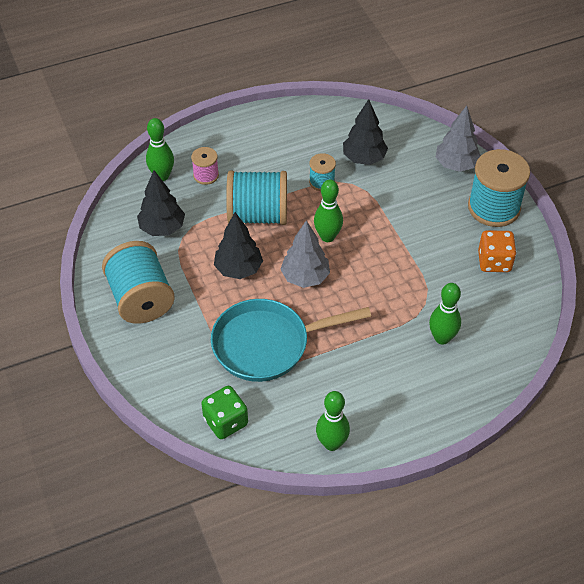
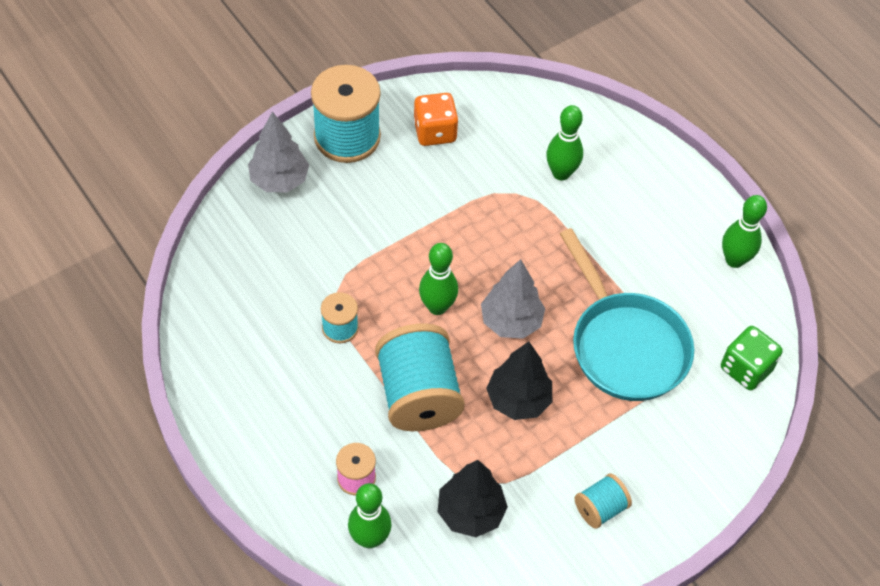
camera: 105 degrees left, 5 degrees up
(141, 299) = (600, 508): turquoise spool -> turquoise spool, size x0.50
(364, 158) = (286, 284): black tree -> none

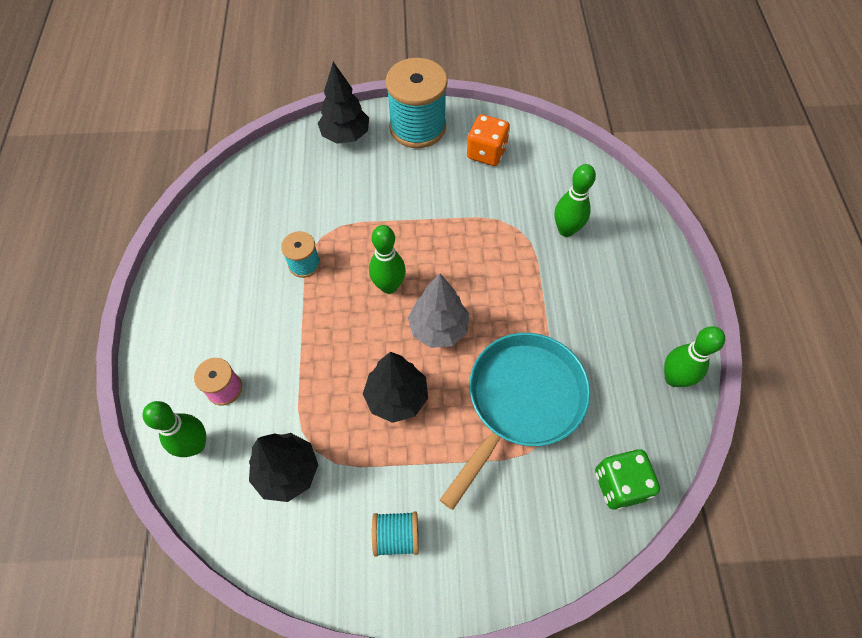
camera: 35 degrees right, 5 degrees up
(279, 180) = (346, 136): grey tree -> black tree
(418, 395) = (321, 348): turquoise spool -> none
(625, 345) = (521, 401): turquoise pan -> turquoise pan turned 150 degrees counterclockwise

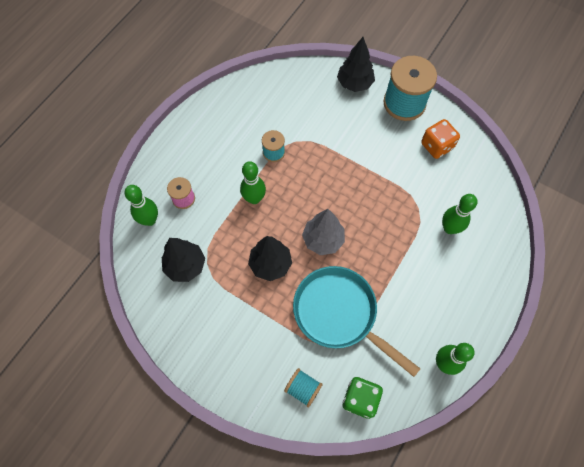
camera: 35 degrees right, 5 degrees up
(389, 286) = (312, 196): green bowling pin -> green bowling pin (254, 198)
(396, 536) = (217, 338): turquoise spool -> turquoise spool (303, 389)
(521, 401) = (339, 314): turquoise pan -> turquoise pan turned 120 degrees counterclockwise

